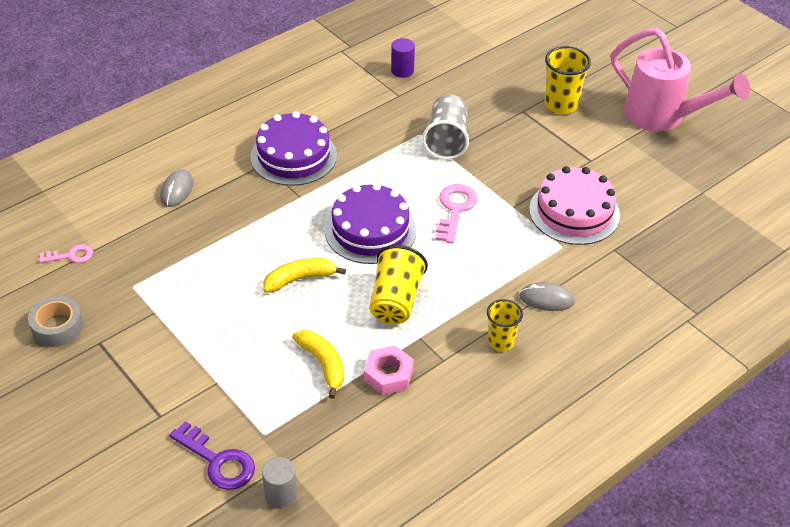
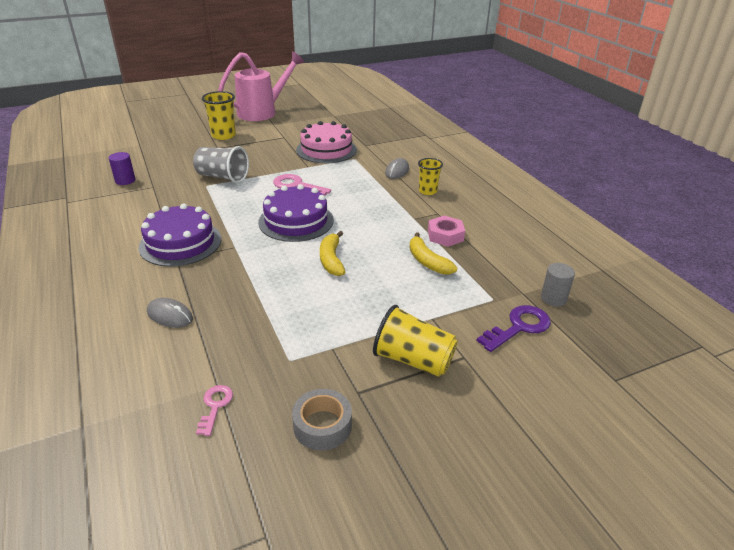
camera: 75 degrees left, 10 degrees down
(323, 364) = (427, 261): yellow banana -> yellow banana turned 105 degrees counterclockwise
(395, 300) = (375, 222): yellow cup -> yellow cup (413, 360)

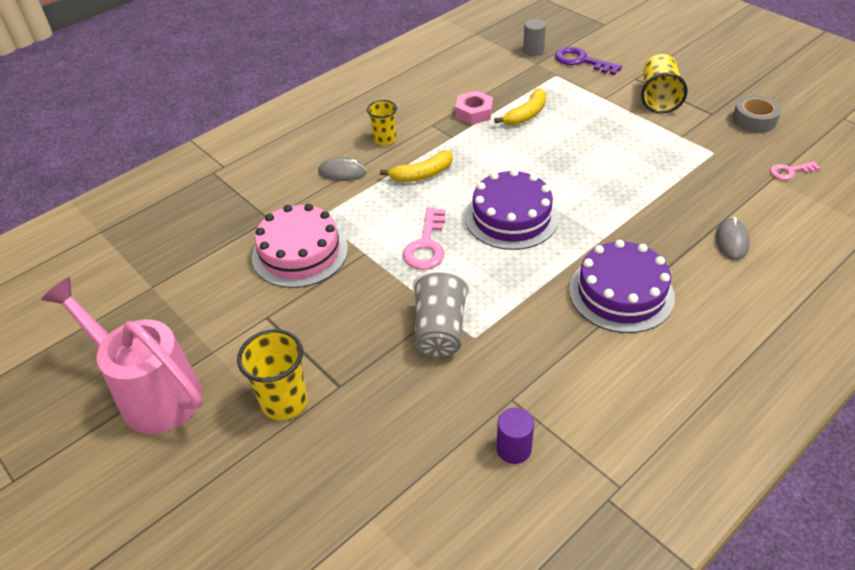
camera: 105 degrees left, 10 degrees up
(331, 260) = (566, 170): yellow banana -> yellow banana (422, 174)

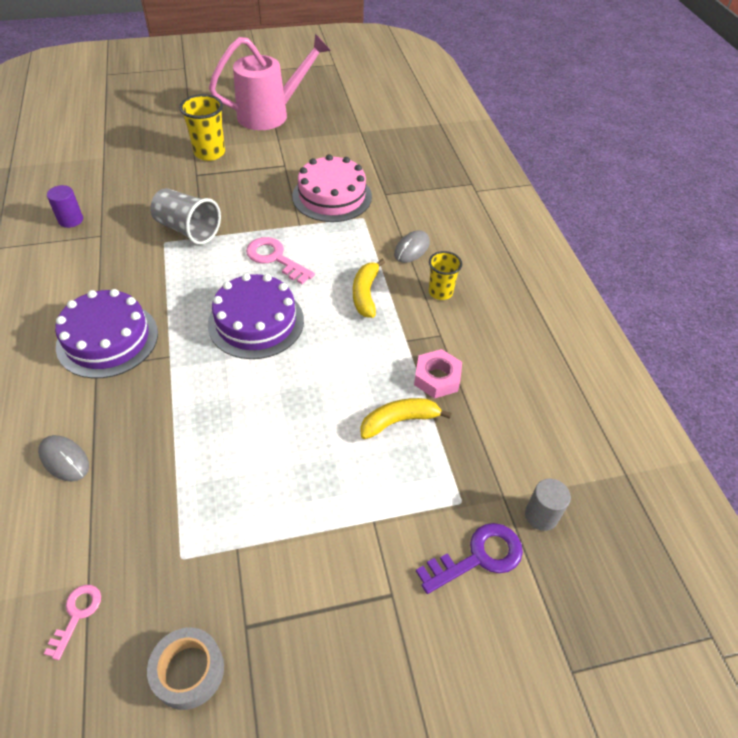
camera: 115 degrees right, 5 degrees up
(526, 114) = (399, 421): yellow banana -> yellow banana turned 90 degrees clockwise
(658, 98) = (327, 587): yellow cup -> none

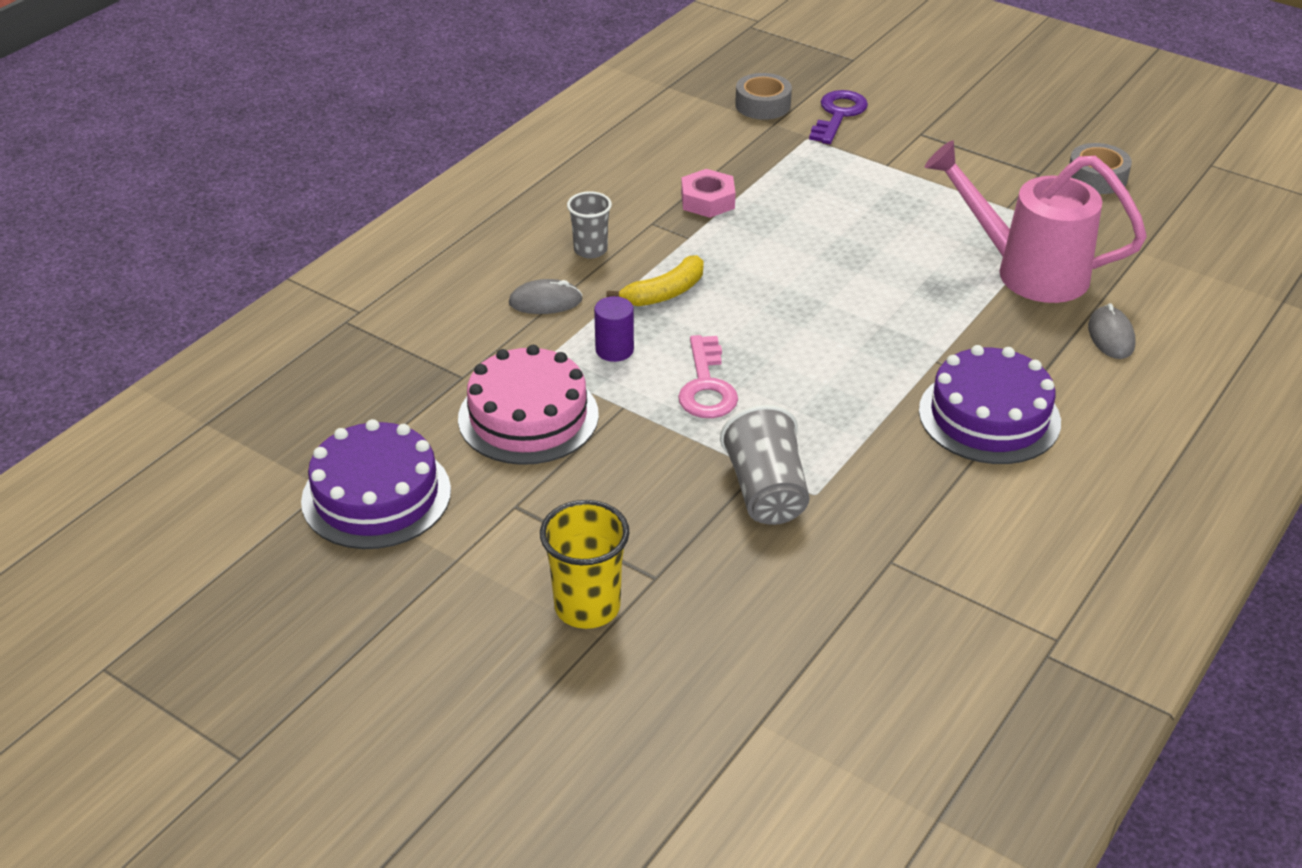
camera: 130 degrees left, 10 degrees down
(71, 220) = (913, 617): purple cylinder -> purple cylinder (614, 350)
(77, 615) = (1160, 240): pink key -> none
(256, 322) = (811, 337): purple cake -> purple cake (376, 495)
(271, 114) = (391, 622): pink watering can -> pink watering can (1027, 271)
(399, 421) = (784, 197): yellow banana -> none
(440, 292) = (590, 250): yellow cup -> grey cup
(478, 557) = (838, 115): purple key -> purple key turned 90 degrees clockwise
(541, 515) = (763, 105): grey cylinder -> grey tape

